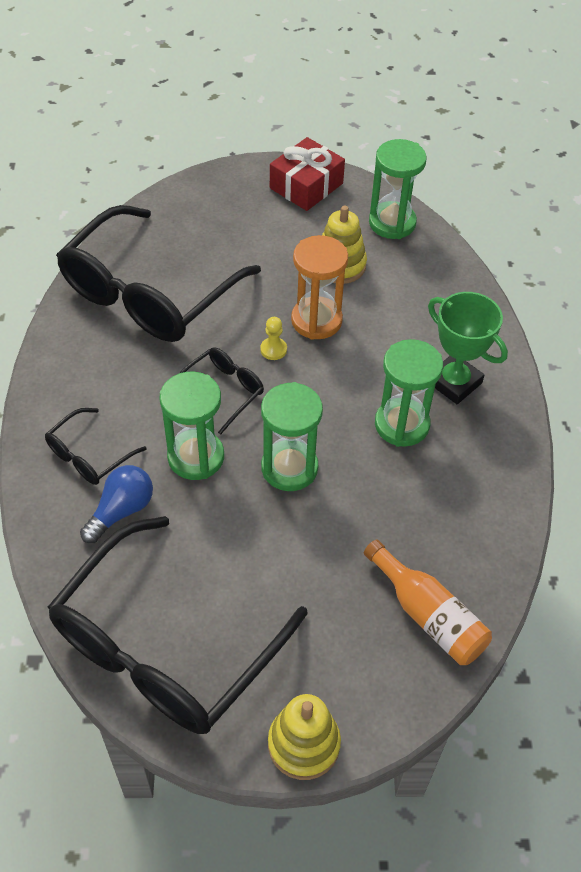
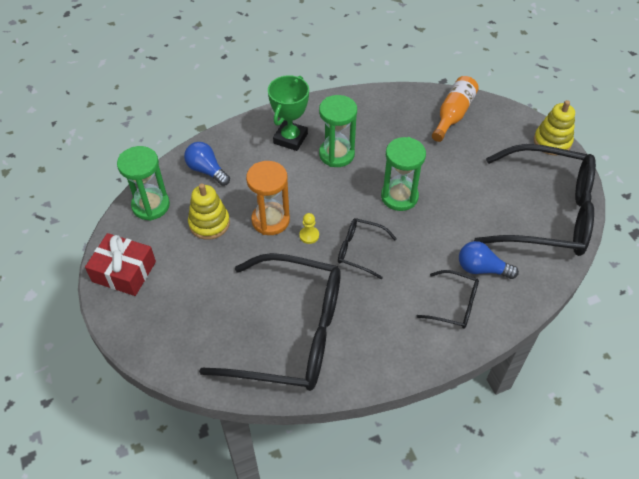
camera: 110 degrees left, 0 degrees up
(196, 457) = (419, 246): green hourglass -> none
(429, 283) = (206, 170): none -> blue light bulb

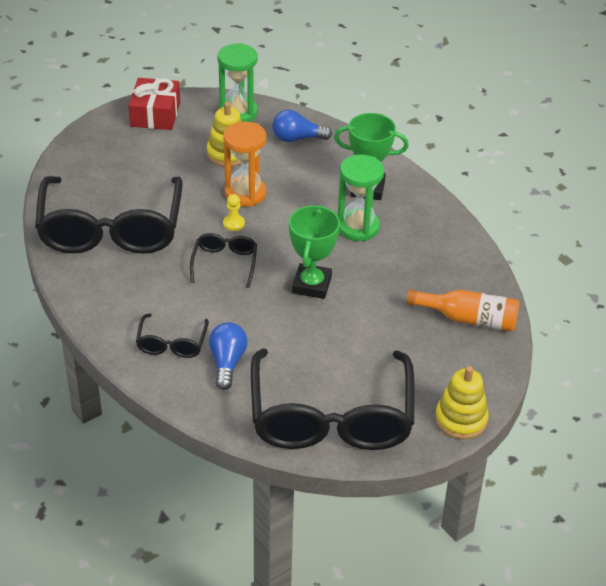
camera: 75 degrees right, 10 degrees down
(206, 170) = (297, 138): blue light bulb -> blue light bulb turned 120 degrees counterclockwise
(399, 197) = (311, 285): green hourglass -> green trophy

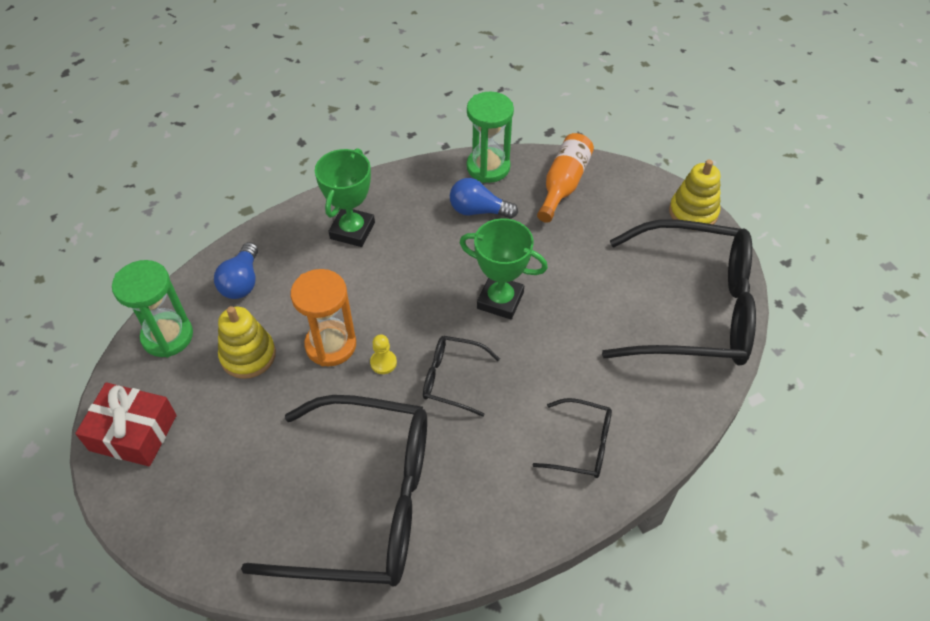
camera: 80 degrees left, 10 degrees up
(227, 362) = (614, 392): blue light bulb -> blue light bulb (478, 211)
(358, 227) = (414, 248): green hourglass -> green hourglass (488, 167)

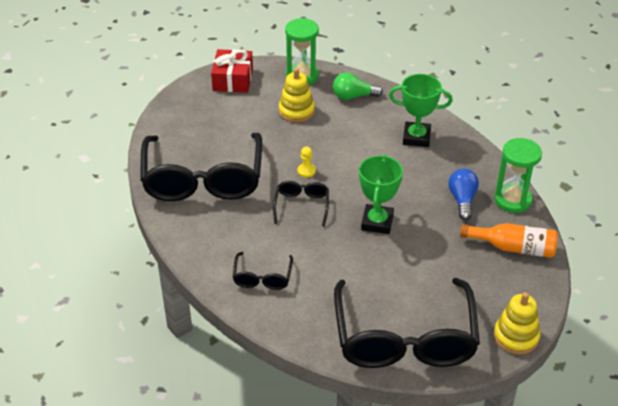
camera: 80 degrees right, 10 degrees down
(242, 282) = (353, 96): blue light bulb -> green light bulb
(331, 345) = (314, 145): orange hourglass -> none

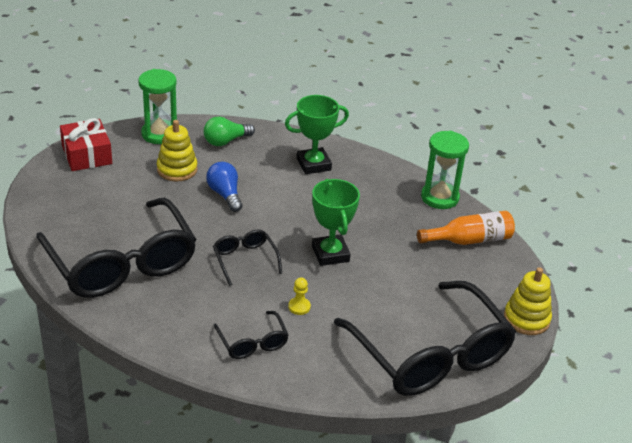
camera: 30 degrees left, 5 degrees down
(306, 171) = (227, 225): yellow pawn -> yellow pawn (299, 307)
(462, 200) = (395, 210): blue light bulb -> blue light bulb (225, 194)

